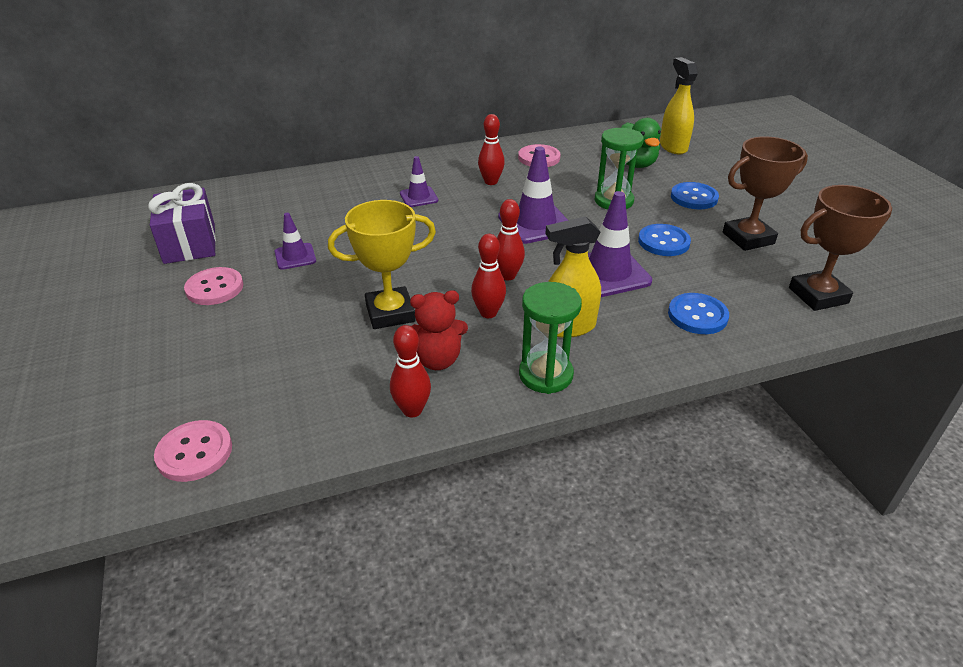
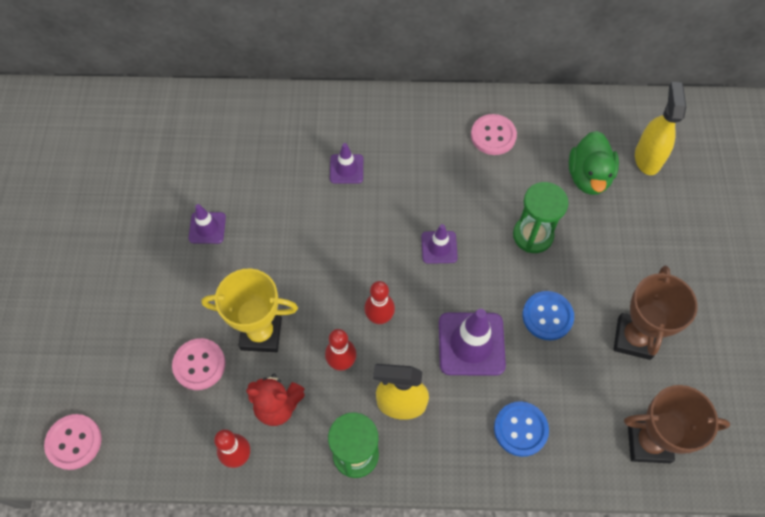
camera: 20 degrees right, 25 degrees up
(190, 244) = (125, 179): purple gift -> none
(214, 288) = (131, 251): pink button -> pink button (199, 365)
(491, 182) = (426, 164): red bowling pin -> none
(535, 223) = (439, 247): purple traffic cone -> purple traffic cone, size x0.57
(694, 197) = (618, 255): blue button -> none
(748, 238) = (634, 338): brown trophy -> brown trophy turned 75 degrees counterclockwise

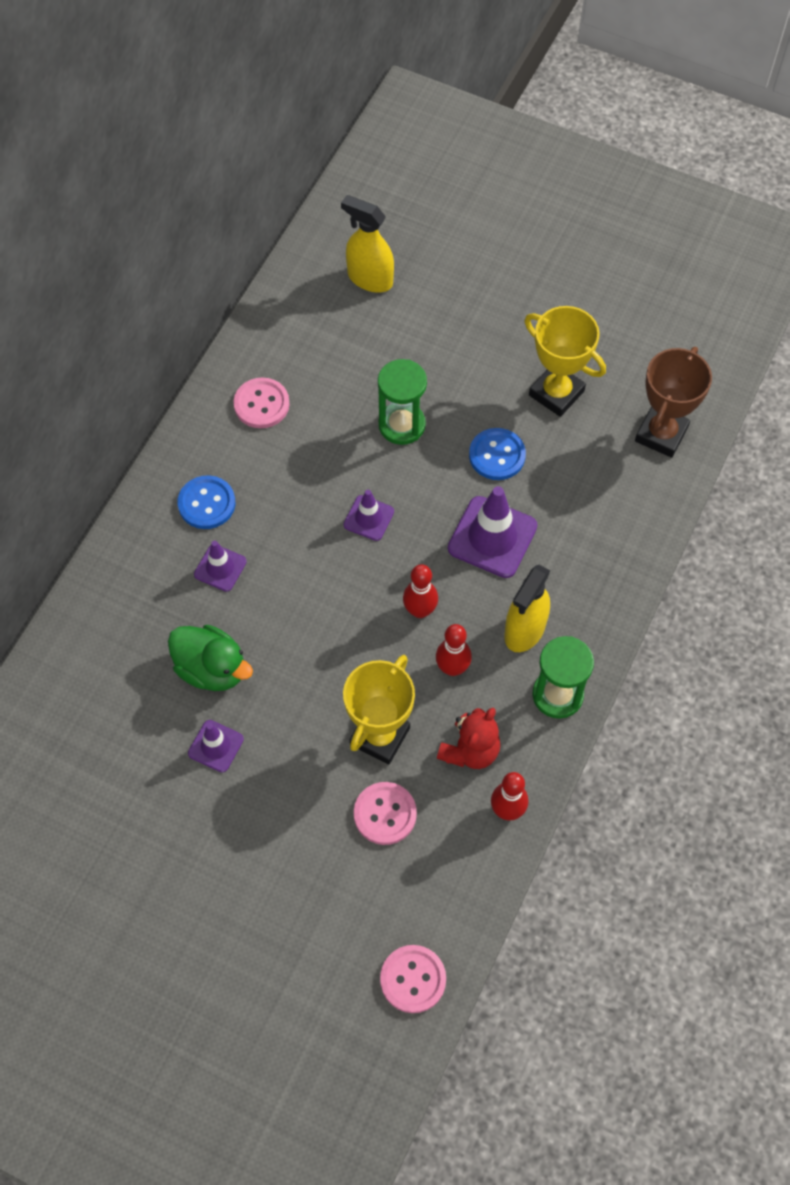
camera: 65 degrees left, 0 degrees up
(520, 429) = (600, 534): blue button -> blue button (206, 503)
(588, 177) = (362, 341): green duck -> green duck (212, 669)
(634, 338) = (556, 393): brown trophy -> yellow trophy

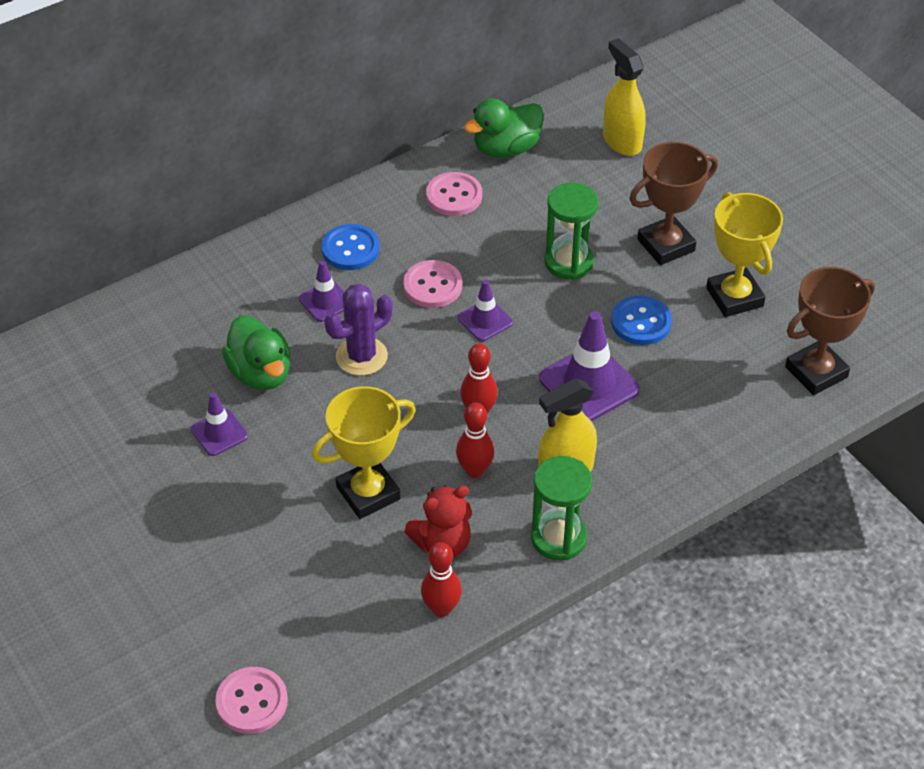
camera: 30 degrees right, 15 degrees down
(275, 333) = (506, 149): none -> green duck
(287, 607) = (361, 356): none -> purple cactus
(385, 814) = (326, 556): pink button -> pink button (432, 286)
(470, 368) = (666, 245): none -> brown trophy

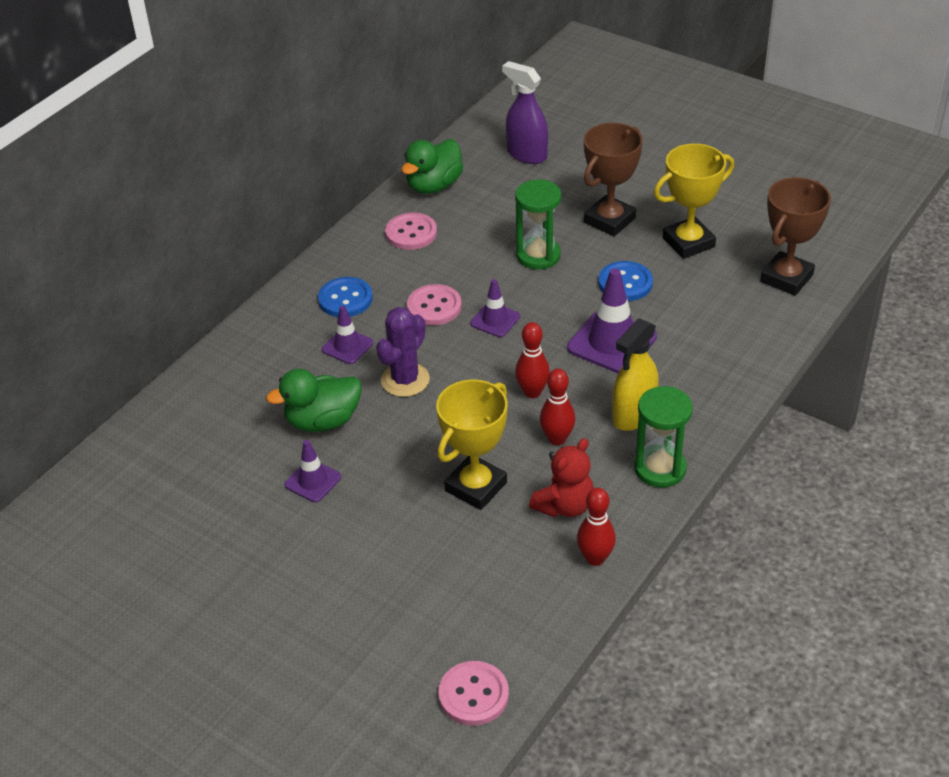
camera: 20 degrees left, 5 degrees down
(261, 373) = (323, 421): green duck -> green duck turned 120 degrees clockwise
(621, 141) = (526, 154): yellow spray bottle -> purple spray bottle
(734, 297) = (688, 242): yellow trophy -> yellow trophy turned 75 degrees counterclockwise

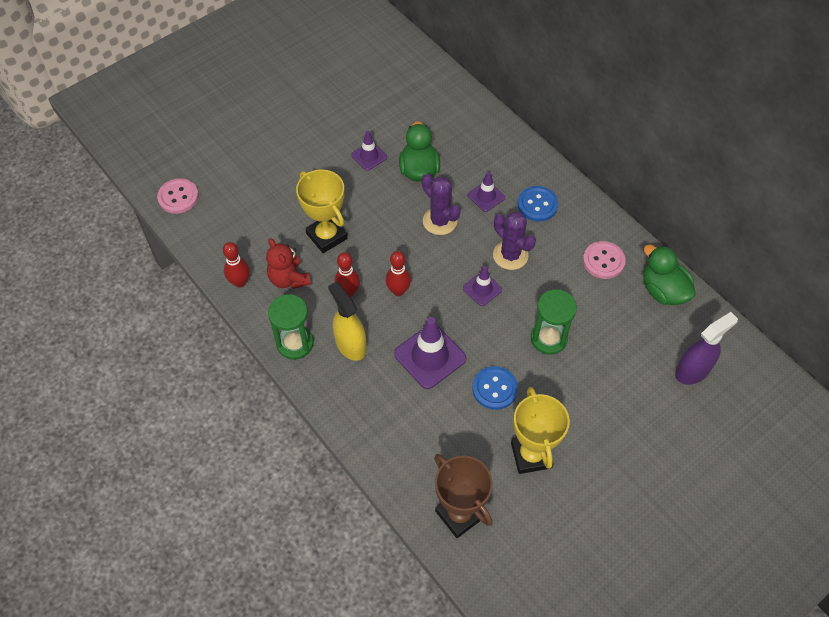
camera: 105 degrees right, 15 degrees up
(434, 307) = (510, 255): pink button -> purple cactus
(609, 220) = (579, 405): brown trophy -> none

